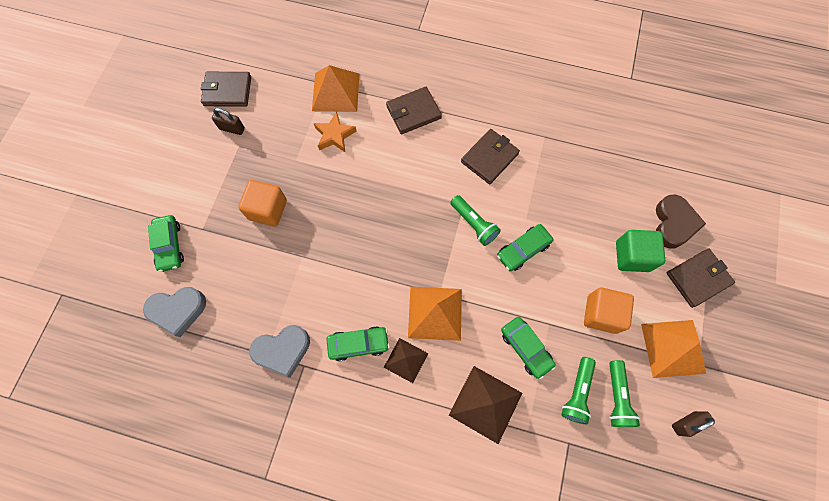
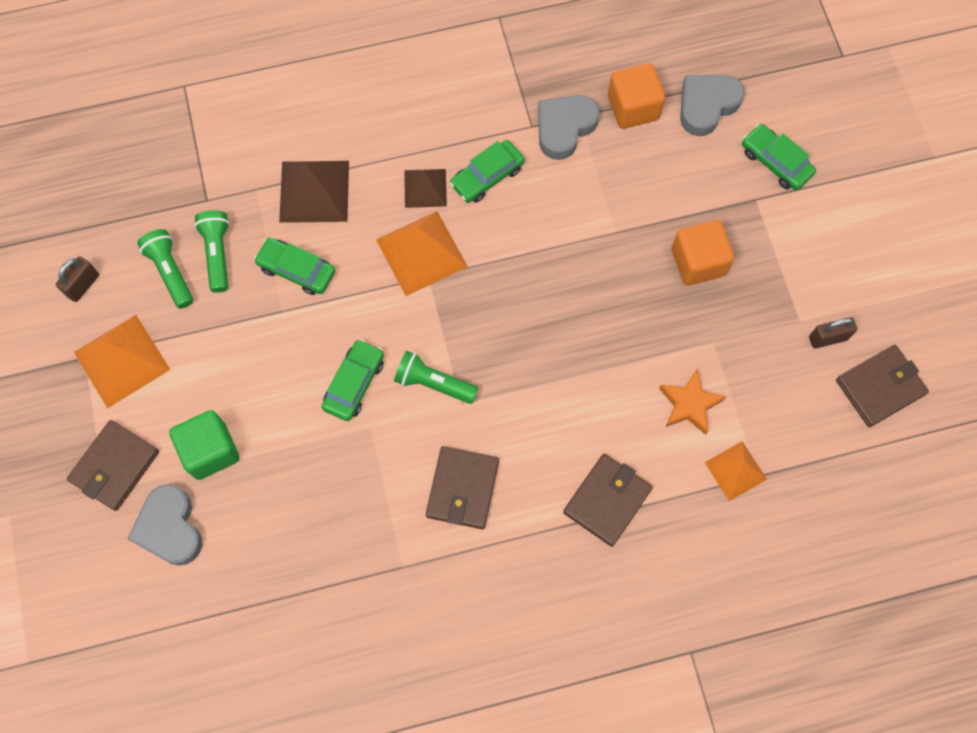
camera: 150 degrees right, 0 degrees up
(336, 92) = (735, 471): orange pyramid -> orange pyramid, size x0.62
(601, 314) = (223, 355): orange cube -> orange cube (633, 108)
(673, 224) = (170, 528): brown heart -> grey heart

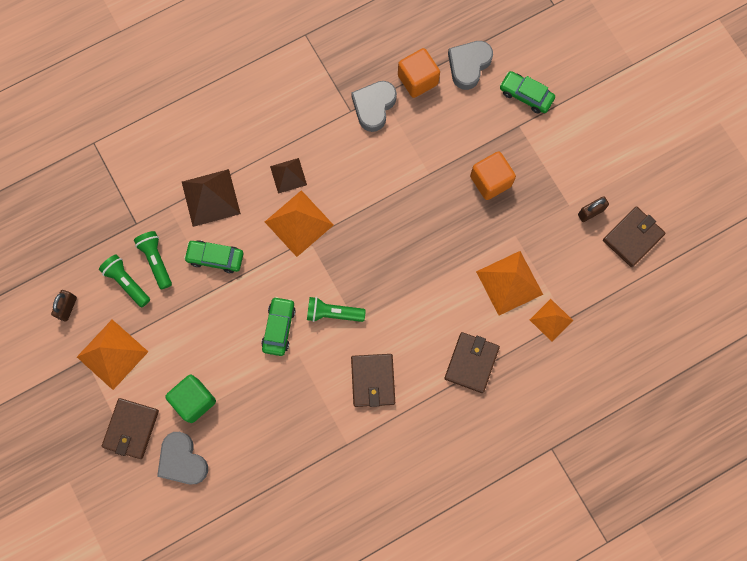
camera: 15 degrees left, 5 degrees up
(487, 176) = (329, 156): green car -> none
(689, 404) = (509, 283): orange star -> orange pyramid

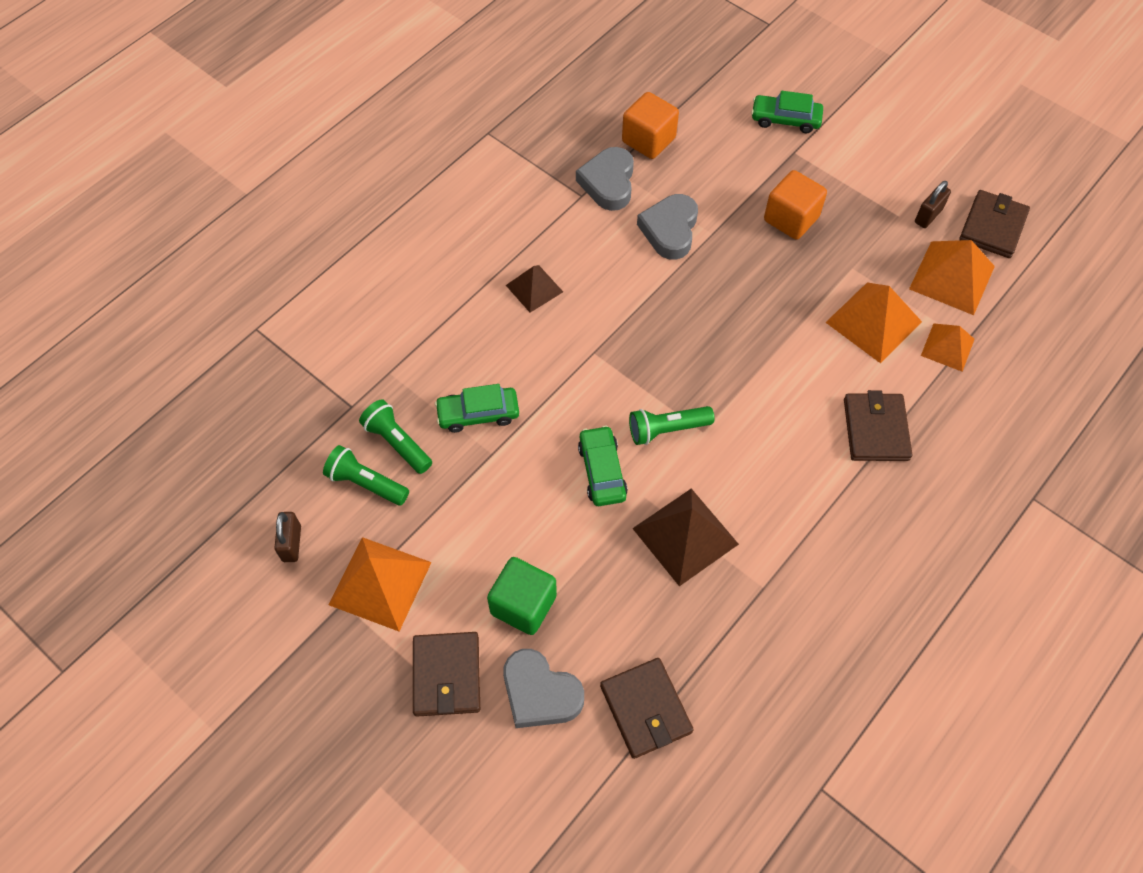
camera: 20 degrees left, 15 degrees down
(210, 197) = (442, 344): brown pyramid -> brown pyramid (685, 536)
(299, 223) = (572, 338): orange pyramid -> orange pyramid (951, 277)
(373, 380) = (759, 494): brown wallet -> brown wallet (645, 709)
(468, 65) = (702, 109): grey heart -> grey heart (670, 230)

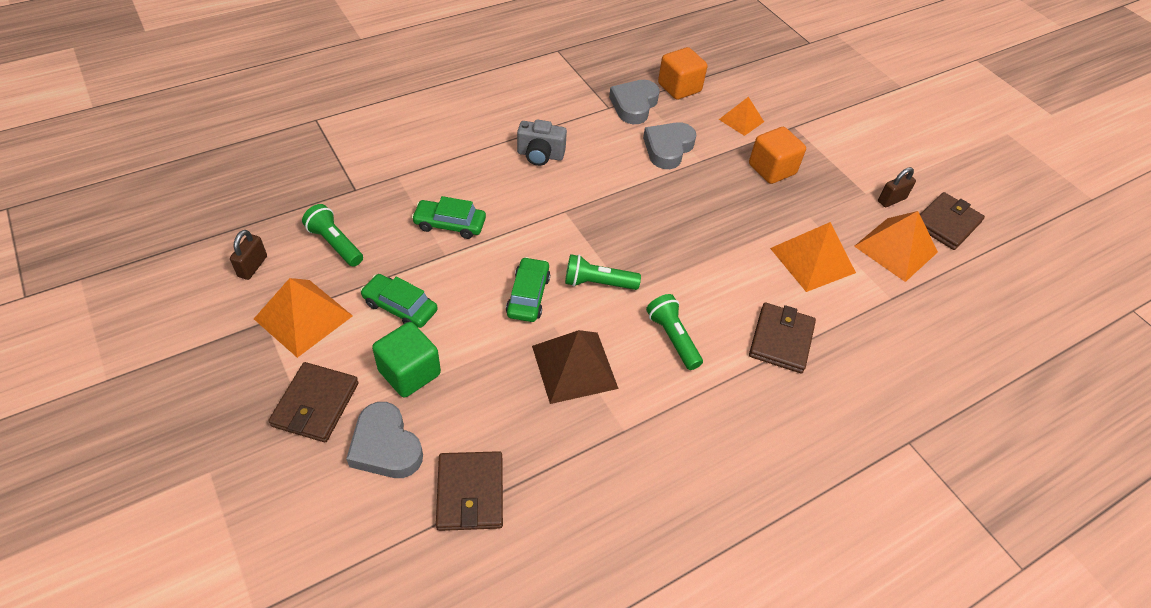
camera: 15 degrees right, 10 degrees down
(397, 442) = (375, 224): green flashlight -> green flashlight (672, 338)
(534, 288) = (540, 155): brown pyramid -> grey camera
(785, 119) = (796, 104): green car -> green car (400, 307)
(947, 347) = (872, 298): orange pyramid -> orange pyramid (741, 120)

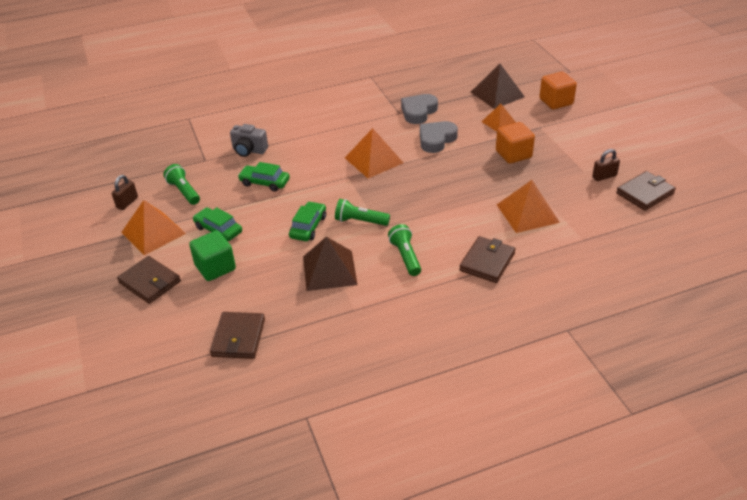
camera: 15 degrees right, 10 degrees down
(316, 404) = (150, 282): brown wallet -> brown wallet turned 75 degrees counterclockwise
(385, 446) = (189, 308): grey heart -> none
(540, 155) = (340, 142): grey camera -> grey camera (249, 150)
(679, 87) = (456, 101): orange cube -> orange cube (556, 102)
(728, 77) = (497, 94): none -> brown pyramid
(895, 249) = (597, 208): orange pyramid -> orange pyramid (373, 160)

